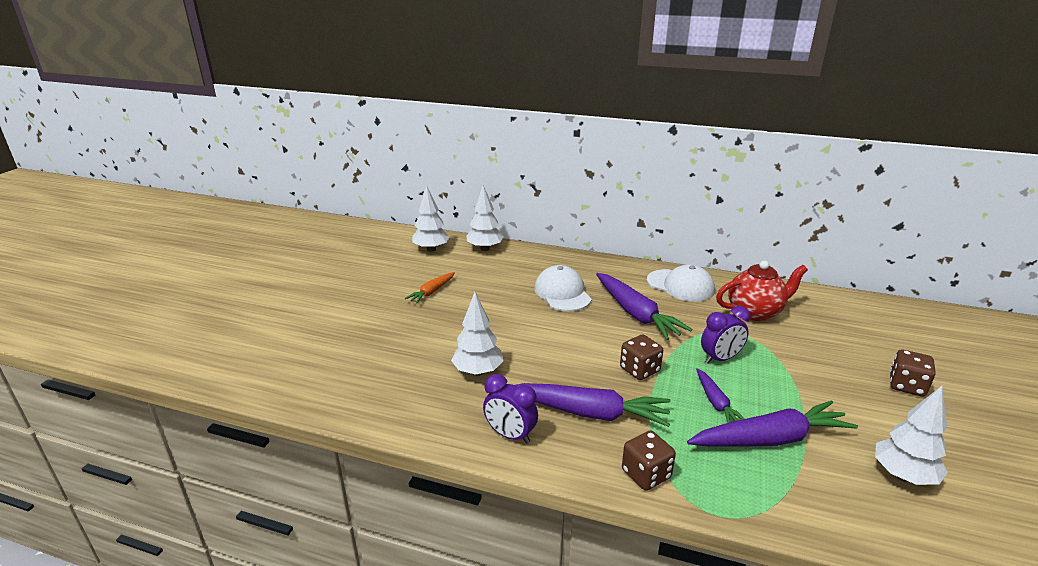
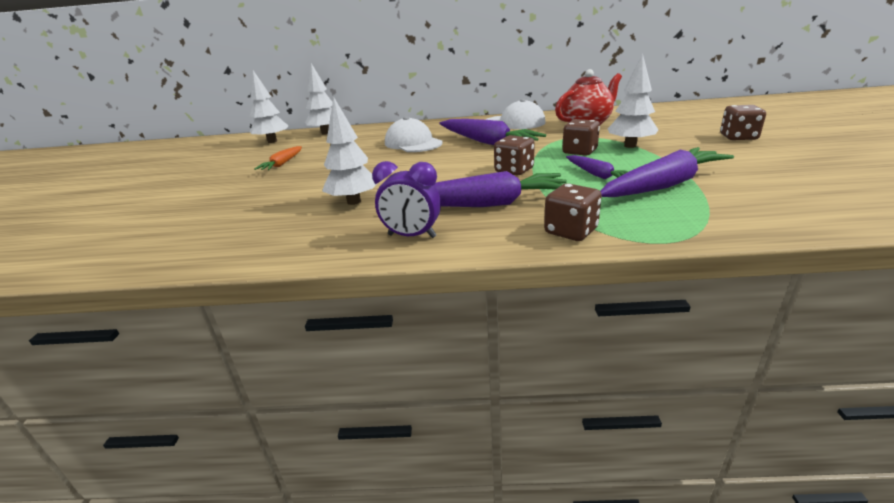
camera: 15 degrees left, 0 degrees up
(720, 359) = (579, 152): purple clock -> brown dice
(903, 476) = (791, 182): white tree -> white tree (630, 146)

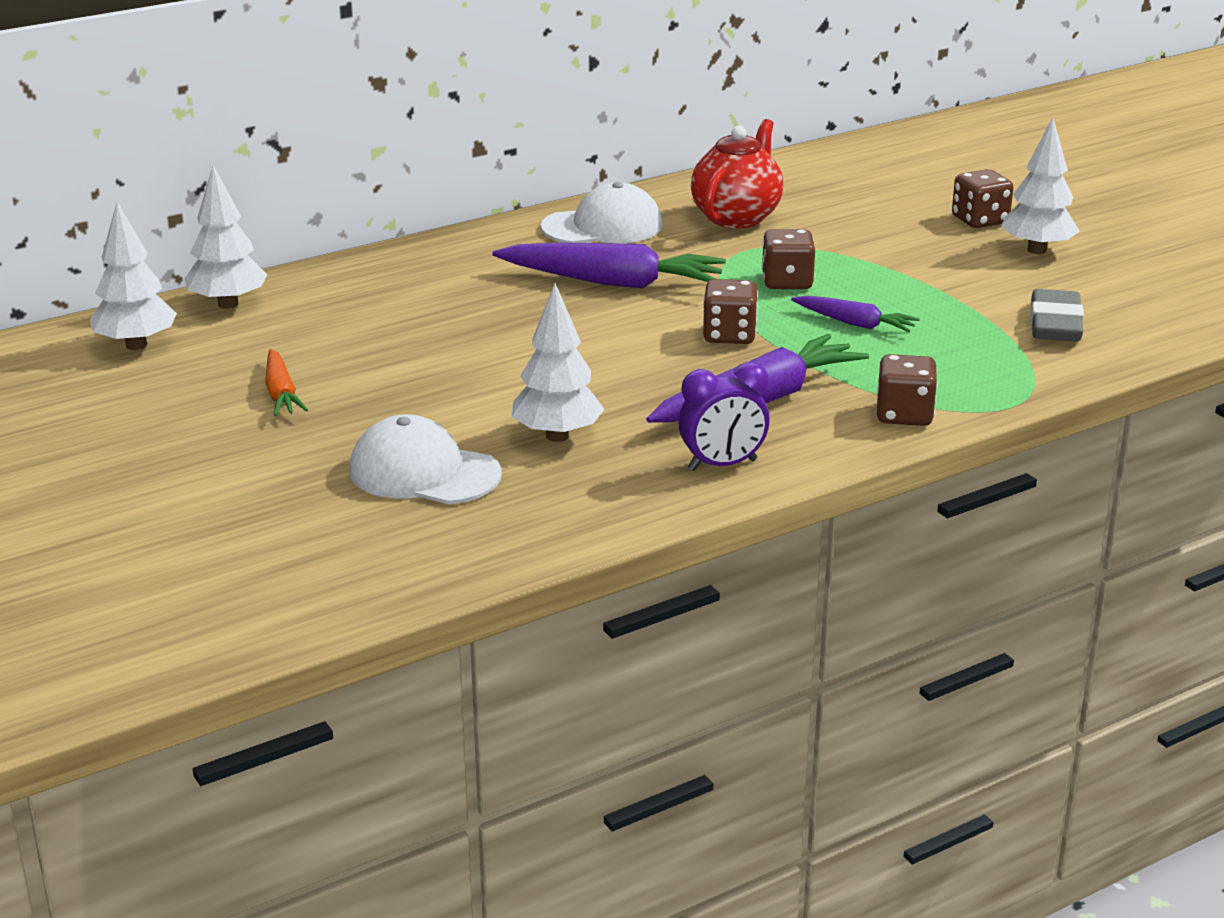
camera: 35 degrees left, 0 degrees up
(413, 143) = (474, 304): white cap -> white cap (424, 472)
(630, 146) = (848, 258): white tree -> white tree (1037, 250)
(663, 185) = (950, 326): purple carrot -> none
(751, 195) = (1055, 324): none -> grey eraser

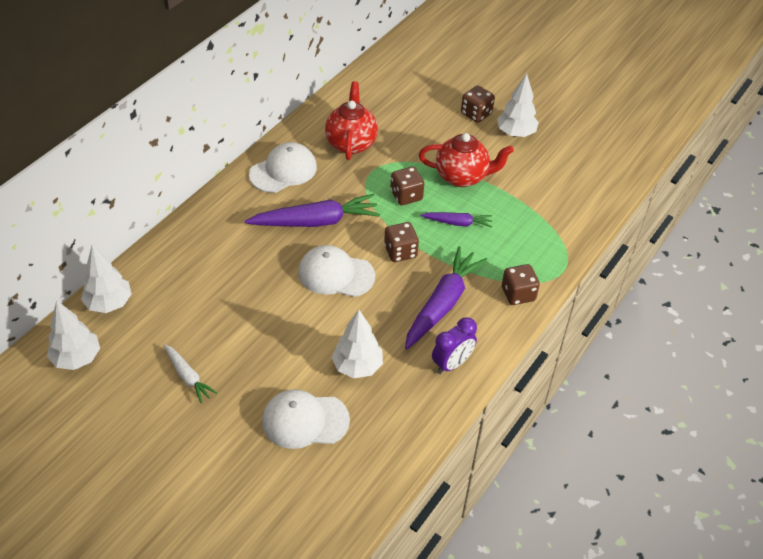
camera: 25 degrees left, 20 degrees up
(281, 393) = (188, 377): orange carrot -> white carrot
(601, 338) = (336, 274): none -> white cap
(902, 279) = (462, 177): none -> red teapot
(1055, 324) = (553, 195): grey eraser -> none

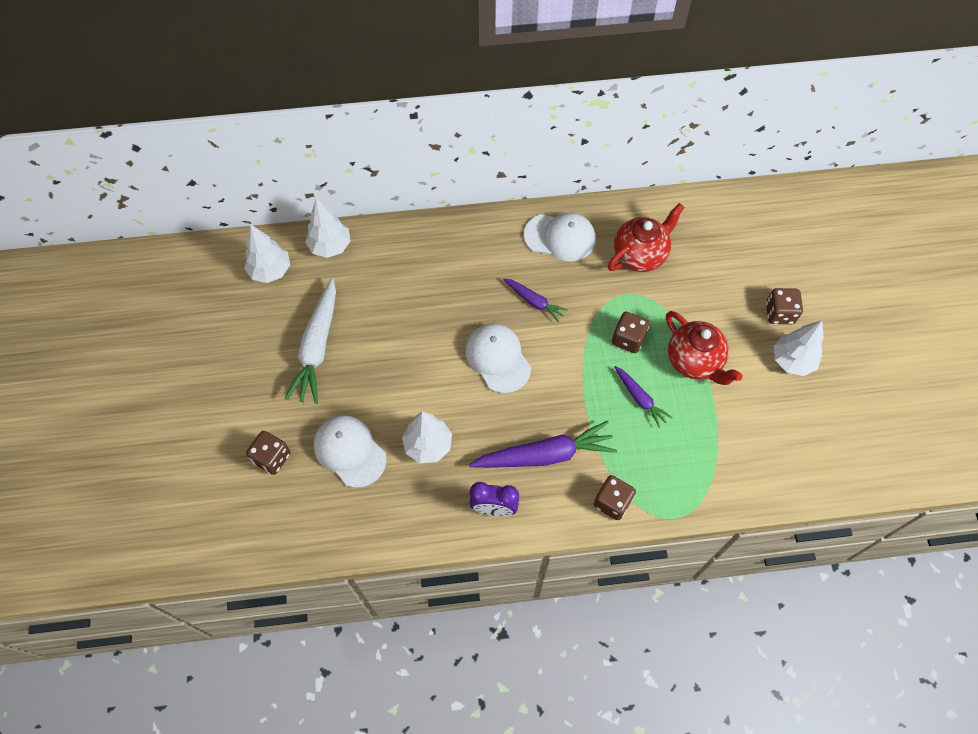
camera: 50 degrees right, 15 degrees up
(188, 377) = (317, 347): white carrot -> white carrot, size x1.85
(316, 221) = (534, 302): purple carrot -> purple carrot, size x0.54
(400, 252) = (566, 383): brown dice -> brown dice (272, 458)

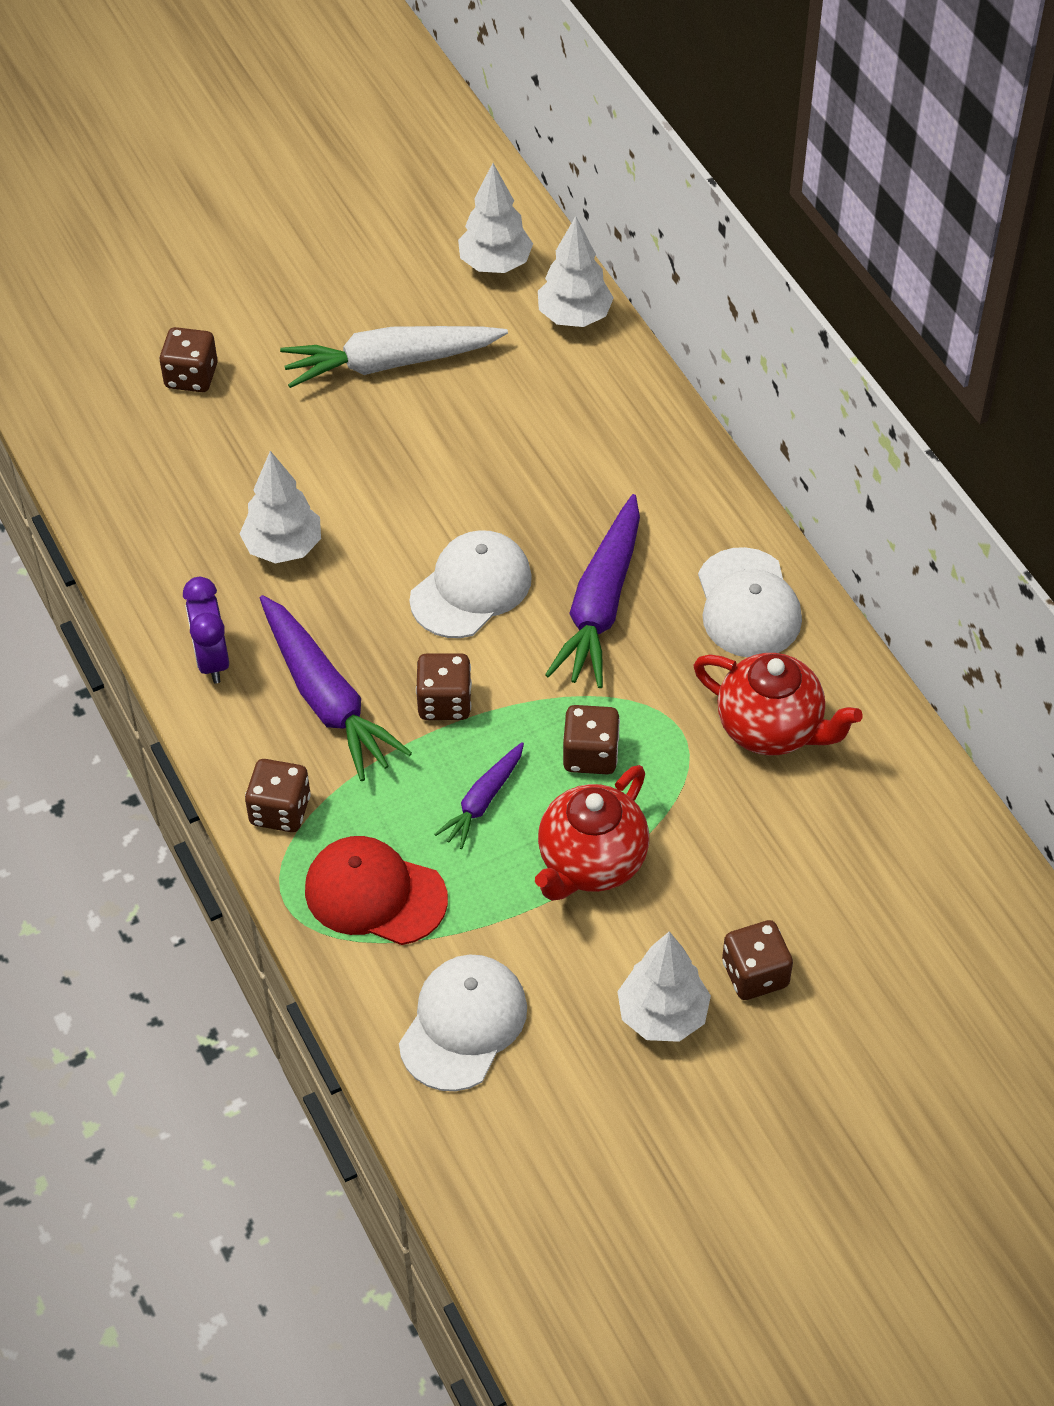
camera: 70 degrees right, 10 degrees down
(349, 451) = (236, 459): white cap -> white cap (463, 1024)
(534, 302) = (600, 605): purple carrot -> purple carrot, size x1.85
(569, 396) = (444, 702): none -> brown dice
(682, 470) = (375, 894): none -> red cap

